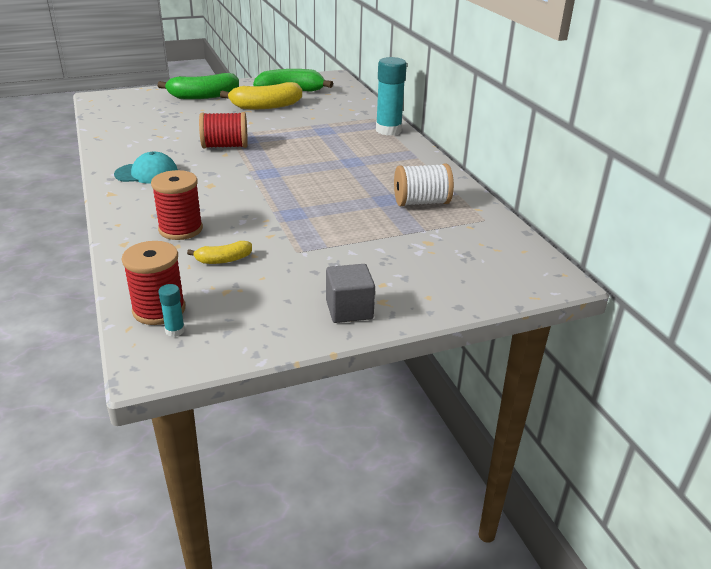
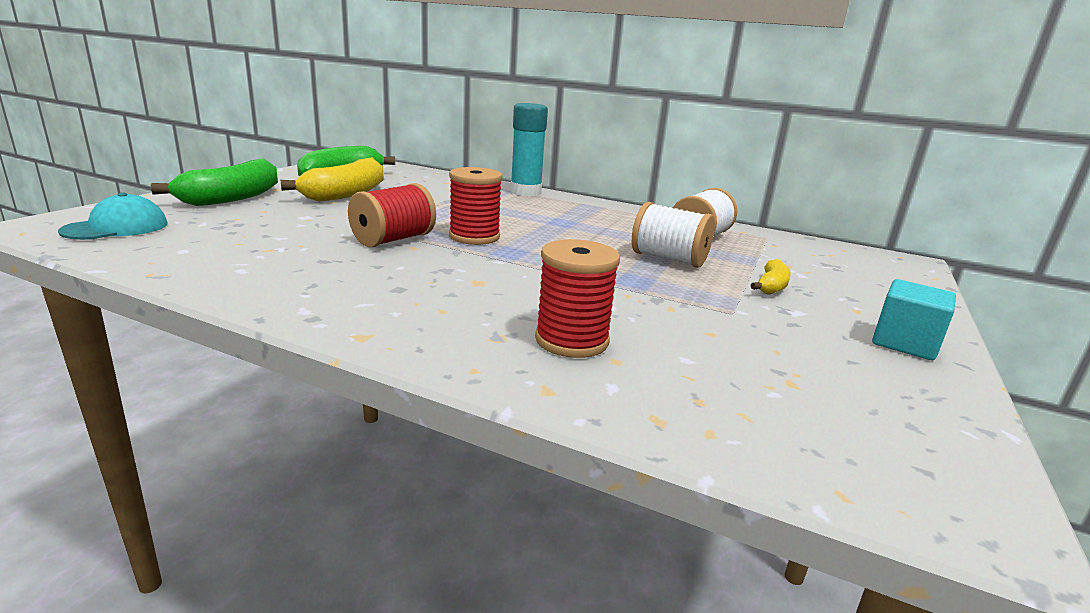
camera: 45 degrees left, 10 degrees down
(147, 173) = (359, 295): turquoise cap -> turquoise cap (116, 227)
(159, 310) = (804, 446): red spool -> red spool (474, 237)
(175, 330) = (883, 459): turquoise glue stick -> none
(223, 260) = (701, 351): yellow banana -> yellow banana (771, 286)
(349, 310) = (904, 343): grey cube -> turquoise cube
(353, 209) = (668, 259): none -> white spool

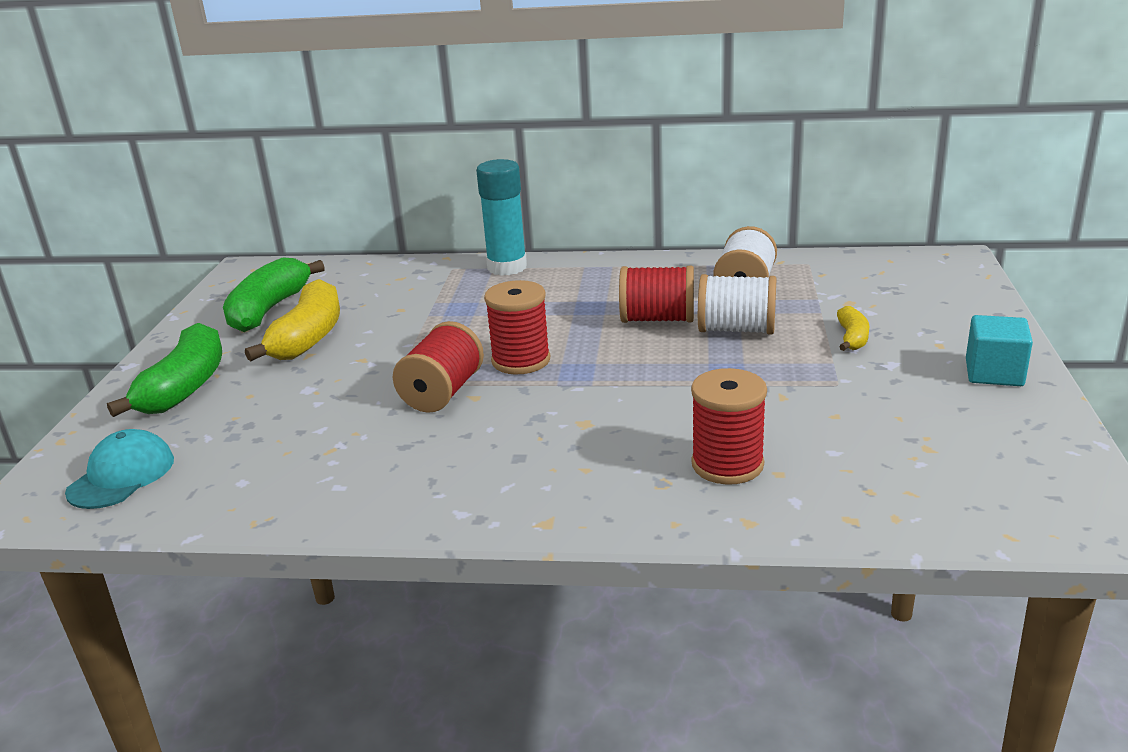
camera: 15 degrees left, 5 degrees up
(608, 239) = (657, 319): none -> red spool

